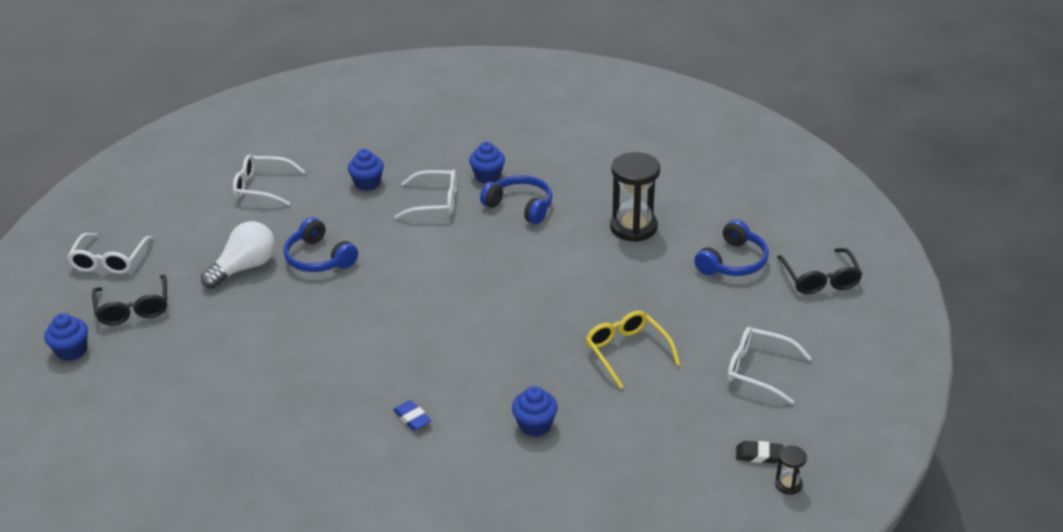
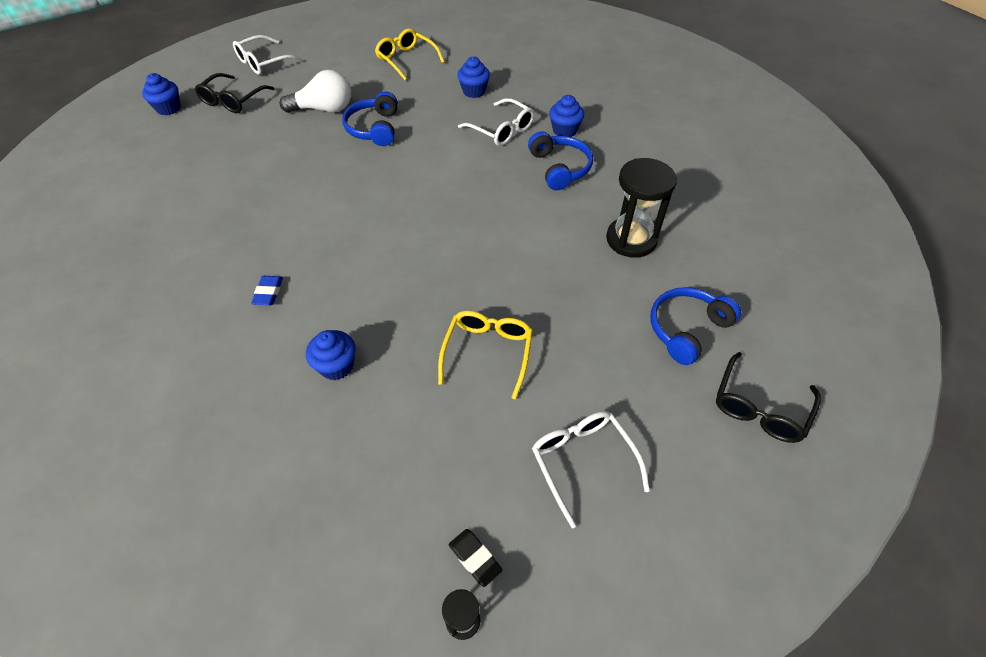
camera: 40 degrees right, 15 degrees up
(262, 187) = (406, 60): white glasses -> yellow glasses
(733, 262) = (687, 329): blue headphones -> blue headphones turned 150 degrees clockwise

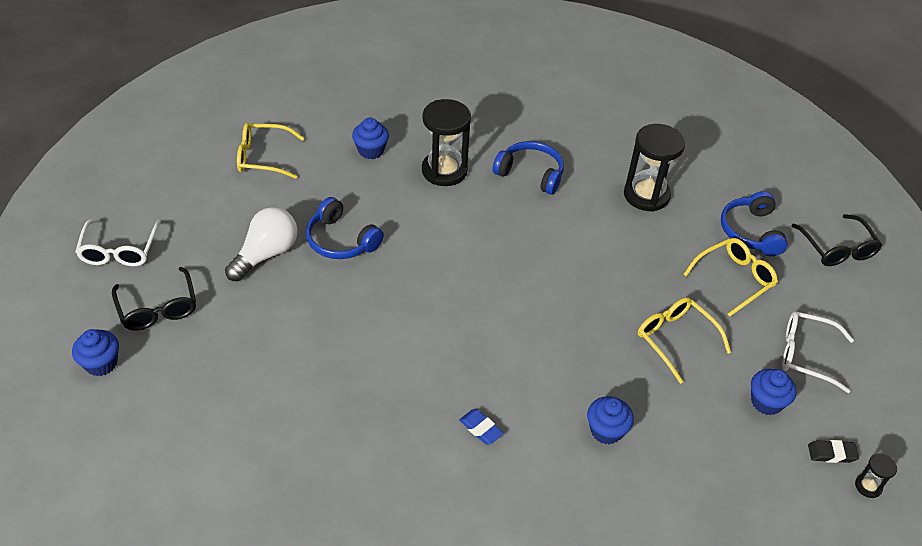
camera: 50 degrees left, 5 degrees down
(501, 130) = (444, 171): white glasses -> black hourglass
(564, 130) = (490, 140): blue cupcake -> blue cupcake (766, 402)
(610, 351) = (734, 279): none -> yellow glasses

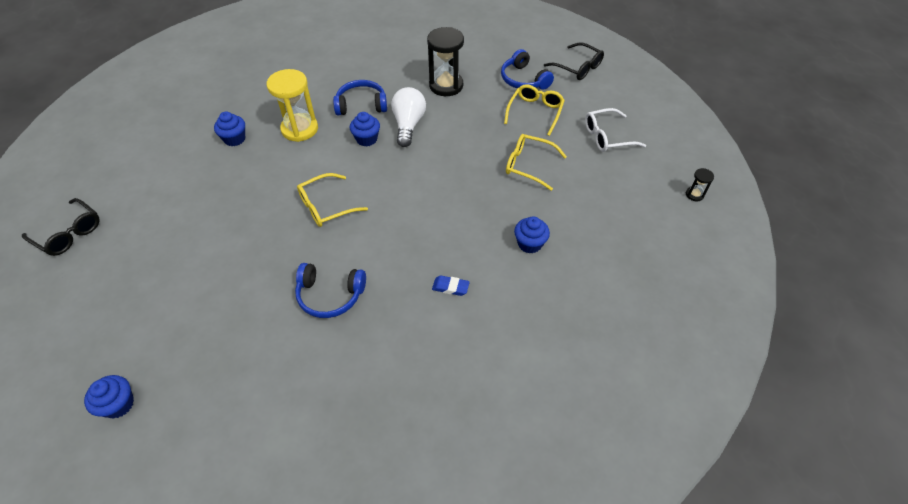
camera: 30 degrees left, 5 degrees up
(119, 250) = (72, 307): white glasses -> none
(158, 308) = (139, 334): black glasses -> black glasses (68, 233)
(263, 157) = (151, 181): yellow glasses -> yellow glasses (326, 206)
(266, 254) = (204, 249): white light bulb -> white light bulb (408, 125)
(341, 240) = (257, 211): blue headphones -> blue headphones (330, 295)
(444, 171) = (299, 129): black hourglass -> yellow hourglass
(766, 402) = (606, 176): blue cupcake -> blue cupcake (366, 139)
(831, 453) = (662, 186): black eraser -> none

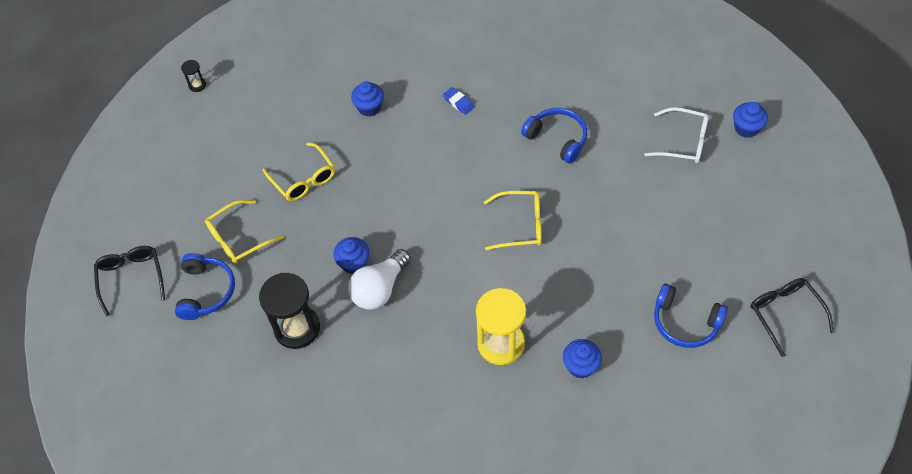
camera: 145 degrees left, 5 degrees up
(361, 105) = (412, 347): blue headphones -> blue headphones (685, 322)
(366, 139) = (436, 291): blue cupcake -> blue cupcake (354, 263)
(607, 137) = (202, 174): white glasses -> white glasses (683, 142)

